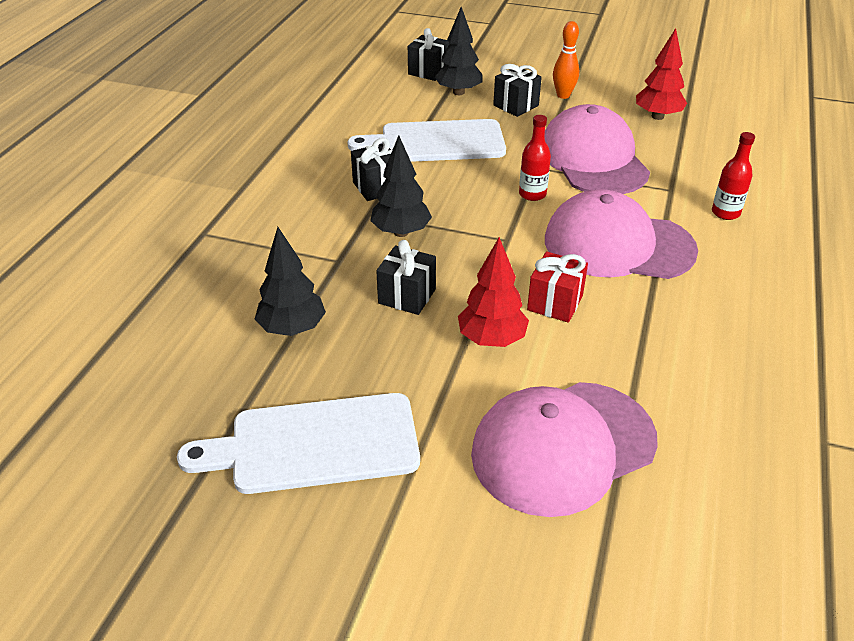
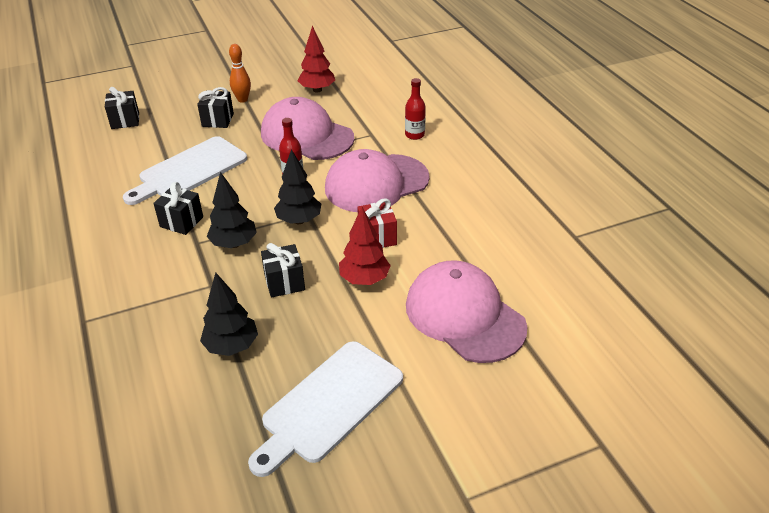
camera: 40 degrees left, 0 degrees up
(458, 92) = (166, 127): black tree -> black tree (299, 220)
(563, 447) = (464, 315): pink cap -> pink cap turned 120 degrees clockwise

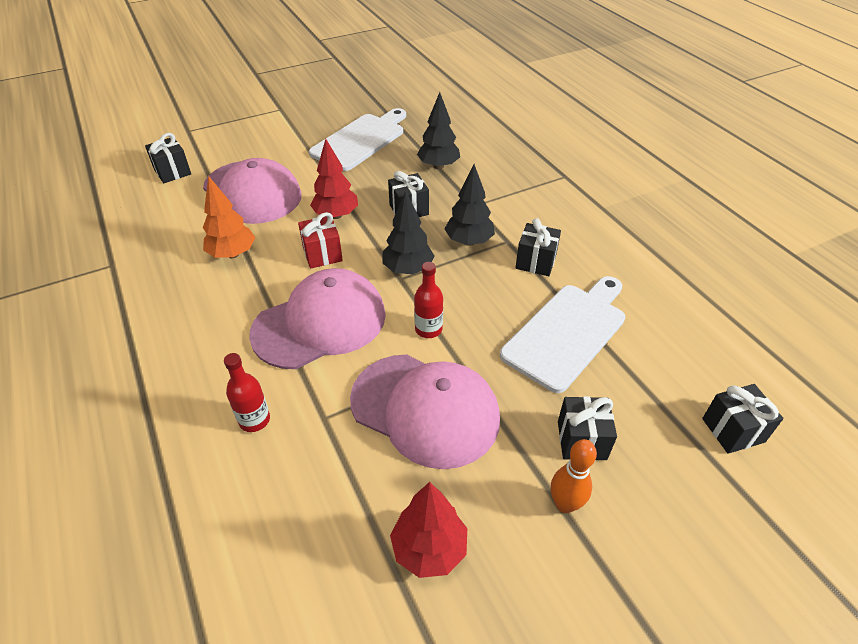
camera: 175 degrees right, 5 degrees up
(463, 241) = (233, 254): none -> orange tree
(579, 354) = (173, 172): none -> black gift

